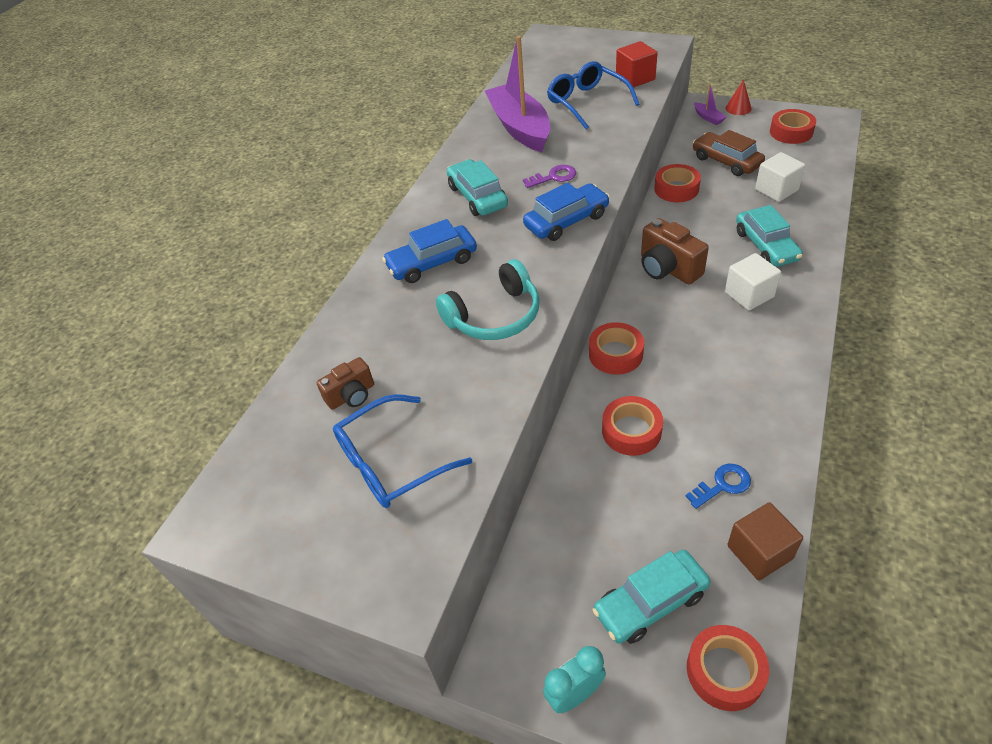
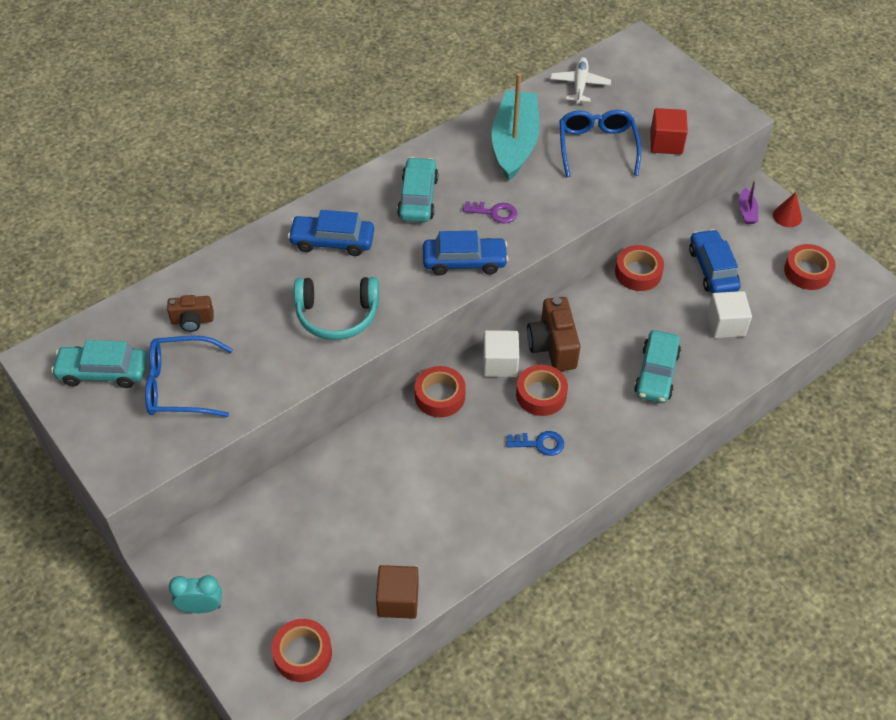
camera: 25 degrees right, 5 degrees up
(519, 127) = (514, 143): purple boat -> turquoise boat
(530, 74) = (580, 85): none -> white plane
(631, 431) = (394, 463): red tape -> red tape (541, 394)
(650, 602) = (296, 585): turquoise car -> turquoise car (103, 372)
(722, 485) = (419, 541): blue key -> blue key (540, 444)
(726, 161) = (712, 269): brown car -> blue car
(749, 294) = (594, 409): white cube -> white cube (500, 364)

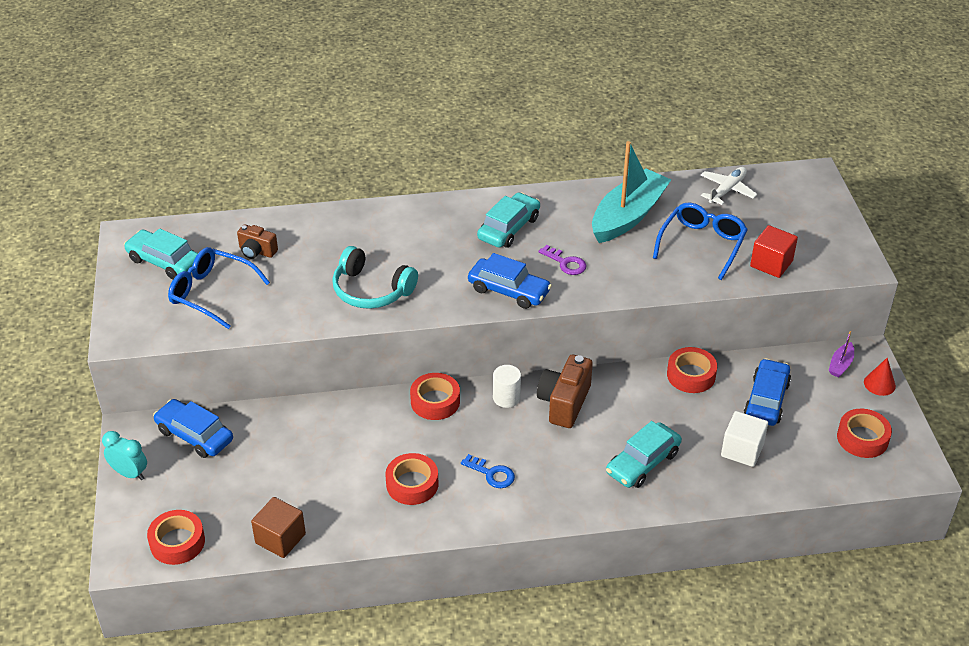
camera: 30 degrees right, 10 degrees down
(332, 241) = (411, 235): blue car -> blue car (195, 435)
(500, 364) = (506, 398): white cube -> white cylinder
(541, 394) = (523, 436): red tape -> red tape (412, 484)

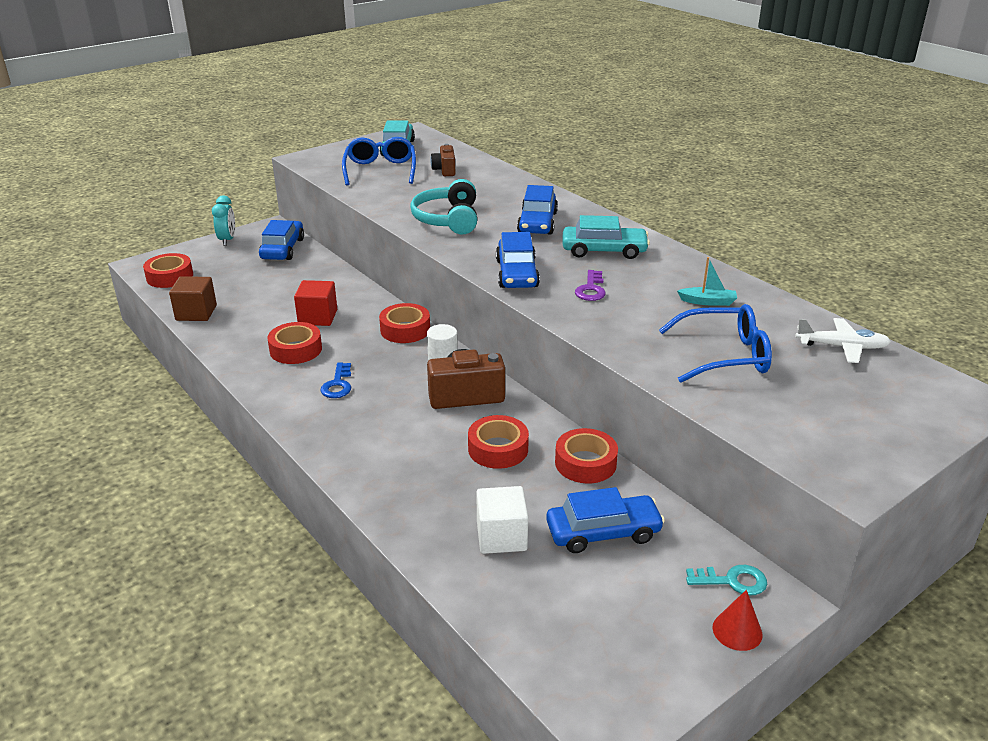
camera: 60 degrees right, 10 degrees down
(426, 241) = (537, 223): none -> blue car
(628, 216) = (708, 302): turquoise boat -> turquoise boat, size x0.41
(642, 463) = (422, 469): turquoise car -> none
(771, 264) = (756, 410): red cube -> red cube (318, 317)
(840, 365) = (732, 581): purple boat -> turquoise key
(862, 438) = (616, 642): red tape -> red tape (498, 449)

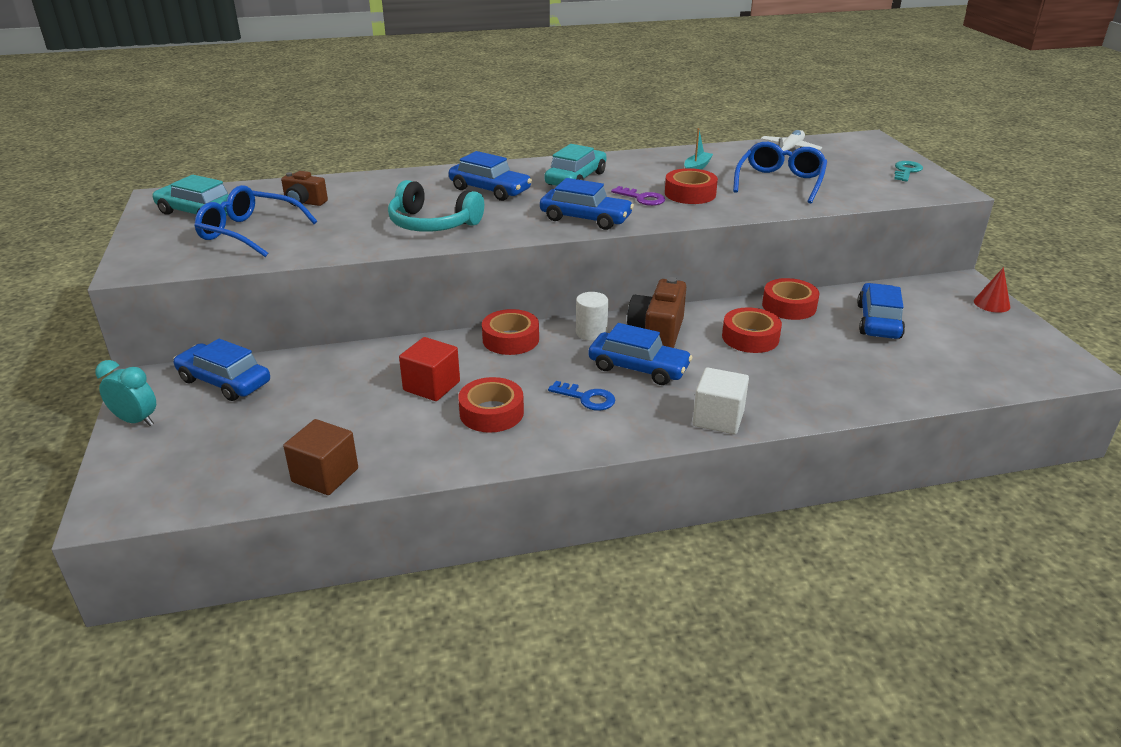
camera: 65 degrees left, 0 degrees up
(170, 277) = (187, 487): red tape -> red tape (690, 194)
(400, 398) = (638, 368): none -> blue car
(501, 536) = (870, 363): white cube -> white cube (718, 418)
(732, 581) = (943, 291): turquoise key -> turquoise key (906, 171)

